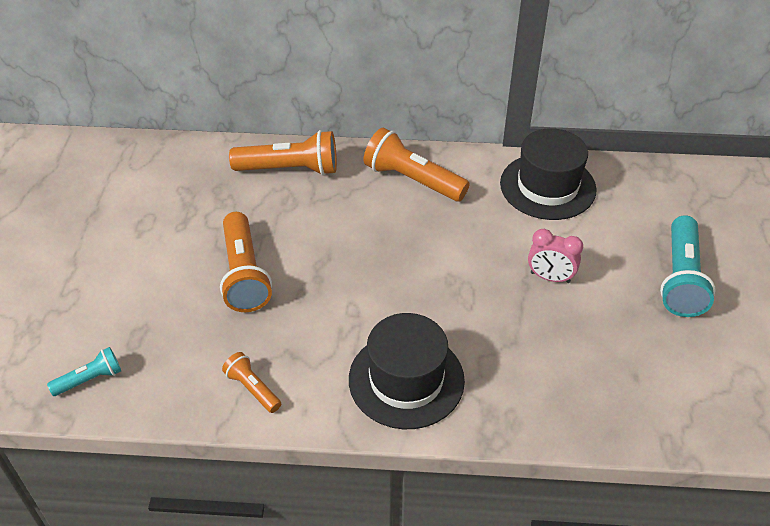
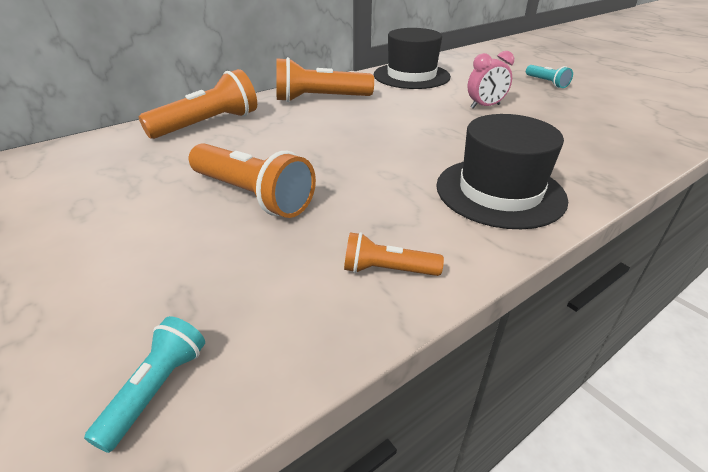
camera: 40 degrees left, 10 degrees down
(681, 279) = (546, 83): turquoise flashlight -> turquoise flashlight, size x0.54

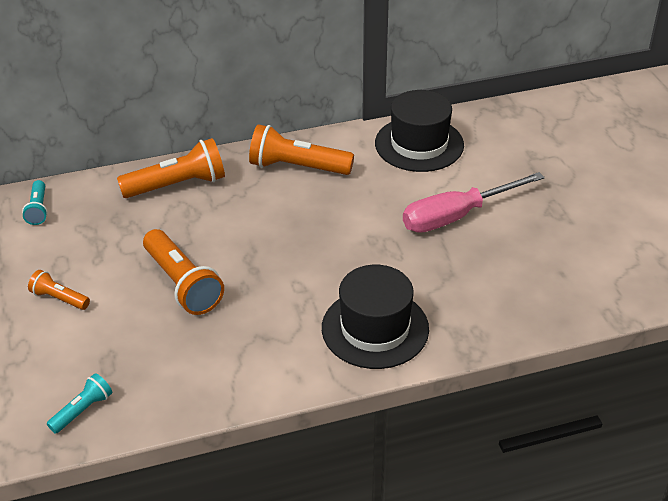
camera: 20 degrees right, 5 degrees up
(387, 270) = (242, 374): orange flashlight -> orange flashlight (59, 298)
(485, 106) = (456, 216): pink clock -> pink screwdriver
(546, 83) = (563, 190): turquoise flashlight -> turquoise flashlight (38, 209)

